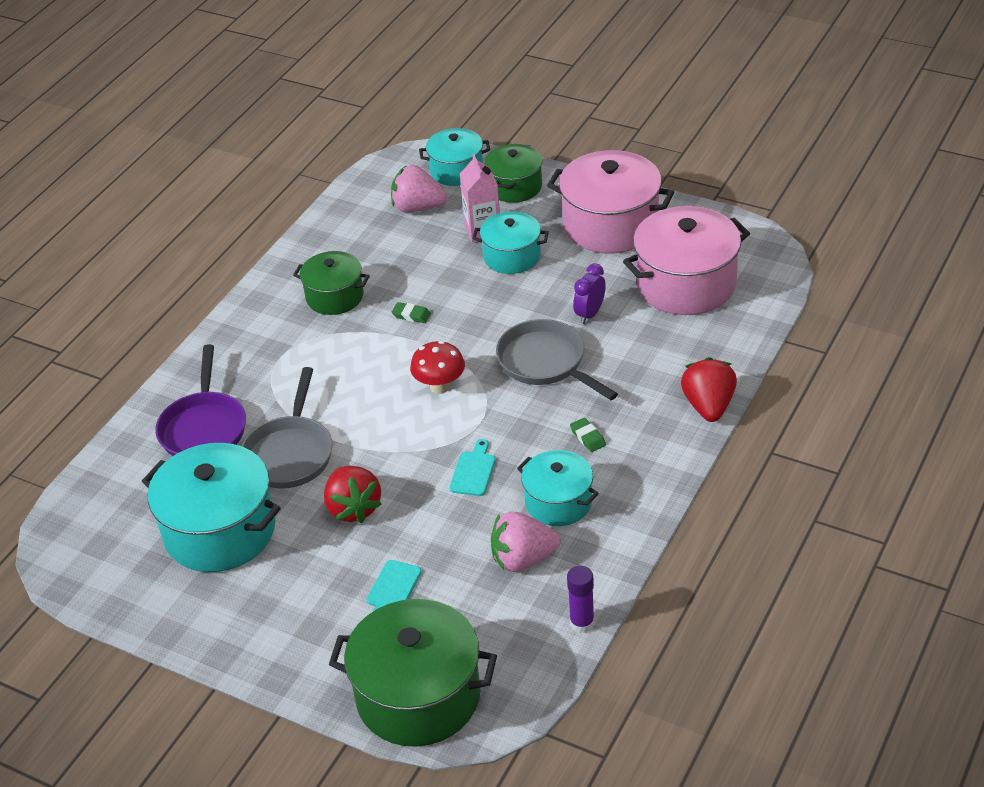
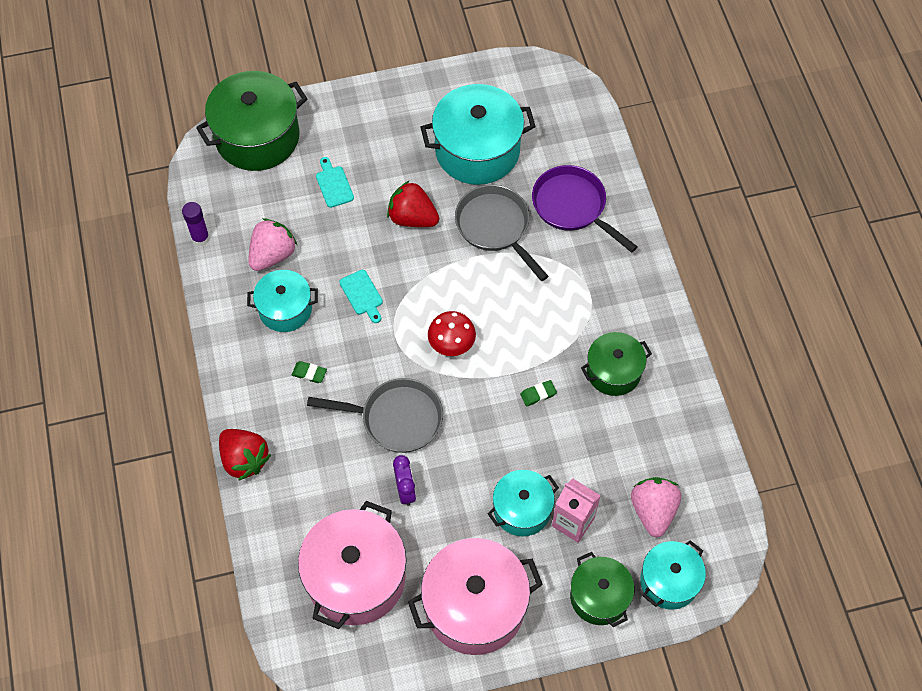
camera: 135 degrees right, 20 degrees up
(418, 208) = (653, 511): pink strawberry -> pink strawberry turned 60 degrees counterclockwise

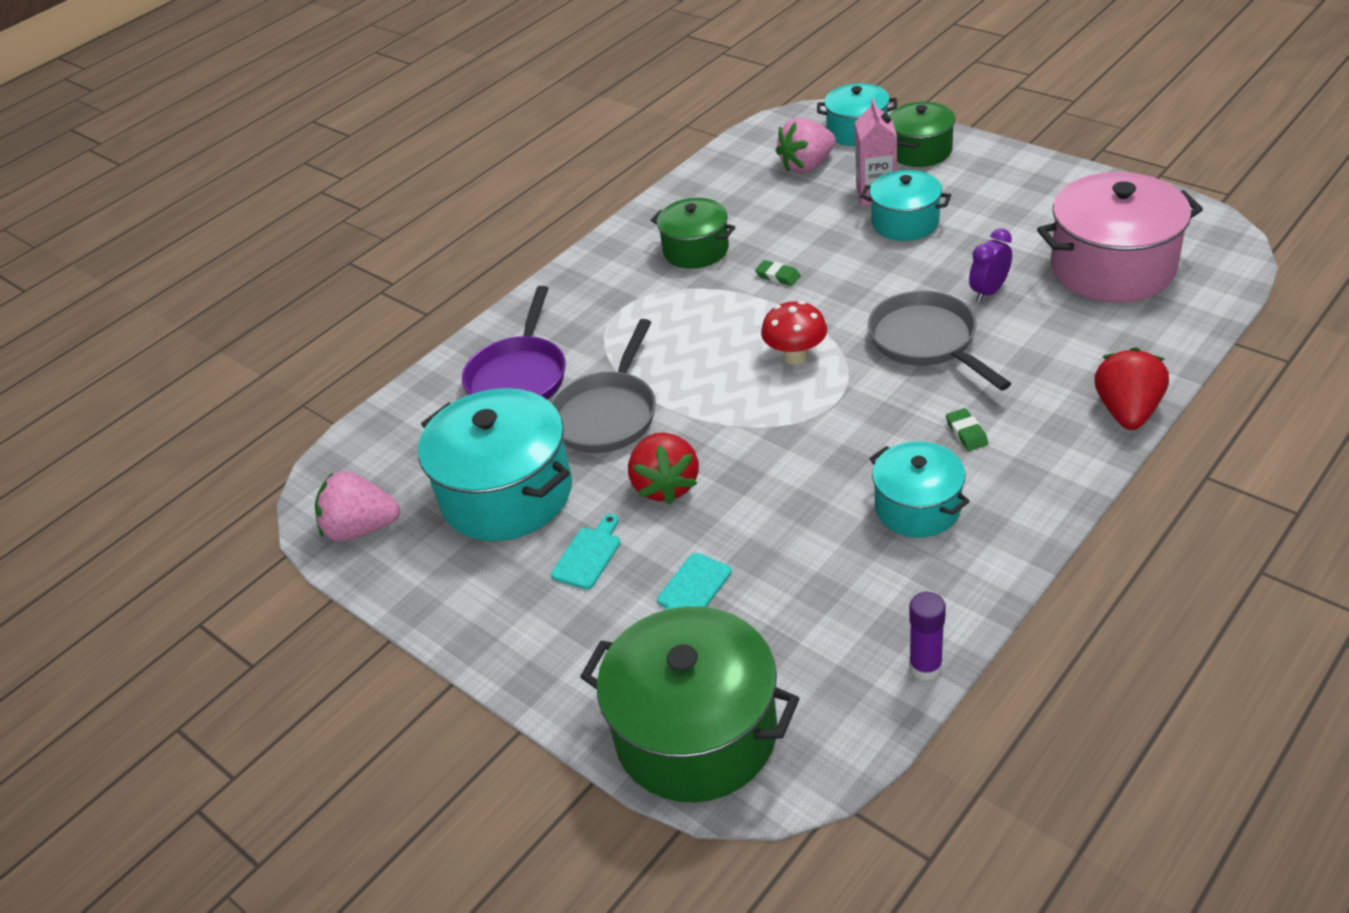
camera: 120 degrees left, 20 degrees down
(272, 255) = (861, 573): pink strawberry -> pink strawberry (361, 529)
(362, 295) = (818, 458): turquoise cutting board -> turquoise cutting board (588, 555)
(474, 606) = (1027, 197): pink pot -> none

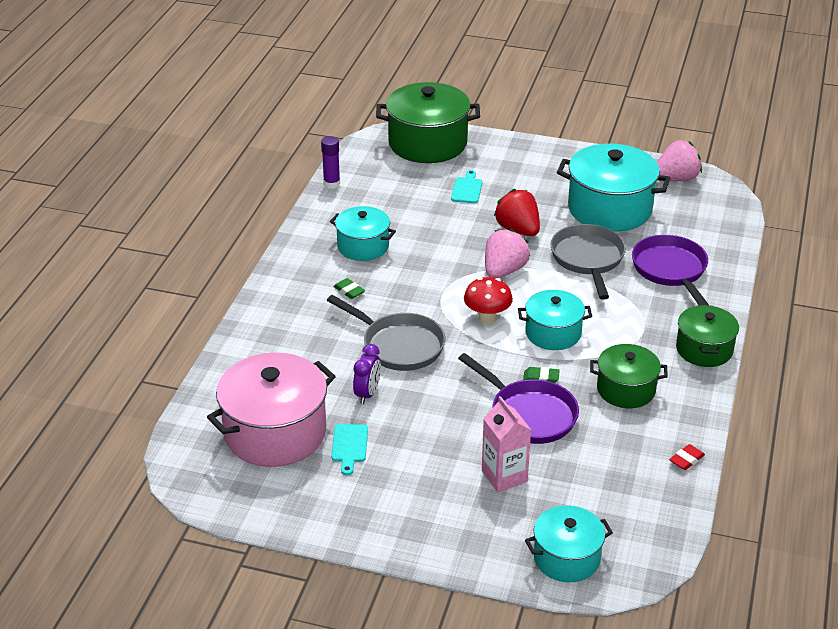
camera: 150 degrees right, 5 degrees down
(588, 555) = (535, 192): turquoise cutting board -> turquoise cutting board (349, 446)
(692, 183) = (686, 459): none -> red eraser
(807, 166) = (590, 500): pink strawberry -> pink strawberry (504, 271)
(816, 242) = (529, 414): none -> purple pan
(905, 223) = (462, 448): turquoise pot -> turquoise pot (553, 333)
(920, 151) = (487, 539): green pot -> green pot (704, 349)
(1127, 411) = (249, 322): red strawberry -> none

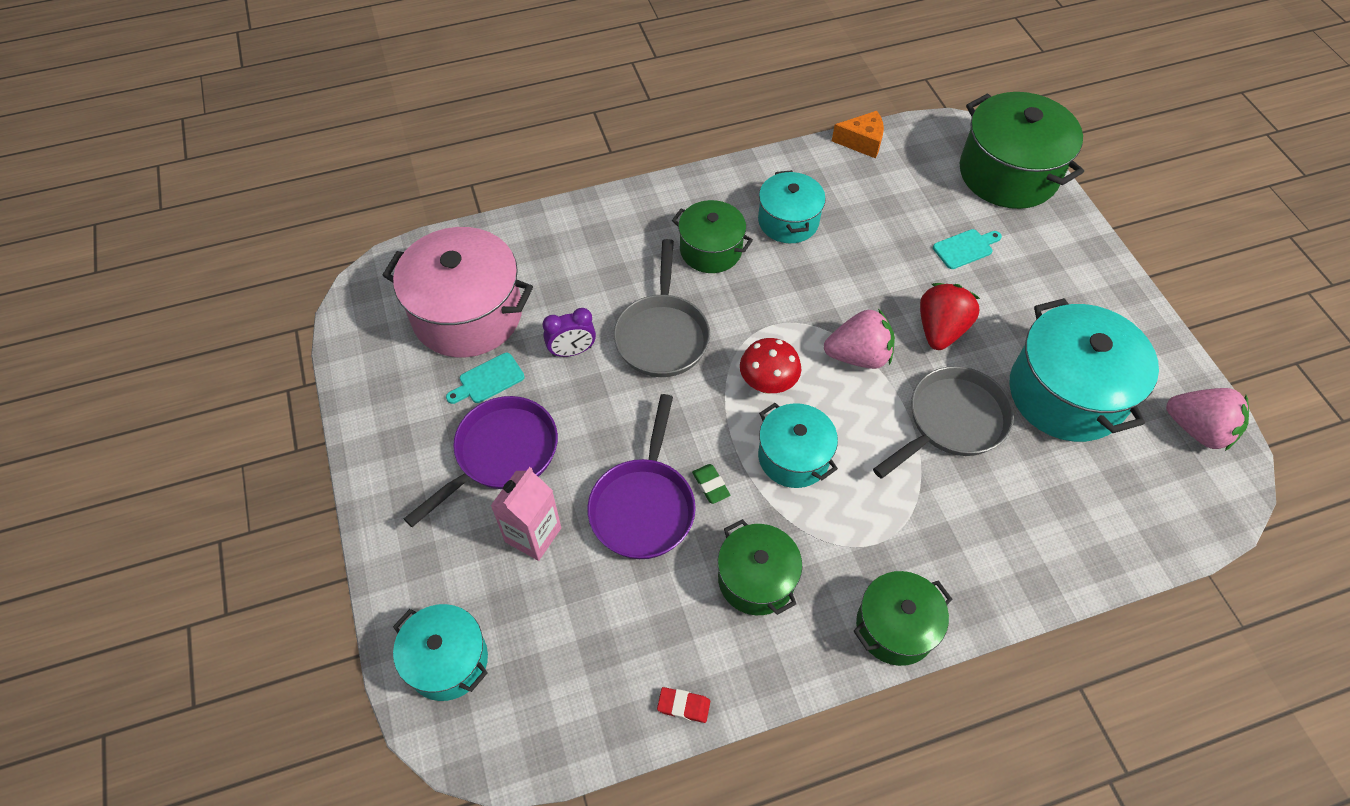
camera: 55 degrees right, 20 degrees up
(331, 184) = (862, 142): purple glue stick -> orange cheese
(349, 291) = (710, 250): green eraser -> green pot
(671, 271) = (1011, 516): purple pan -> purple pan (501, 454)

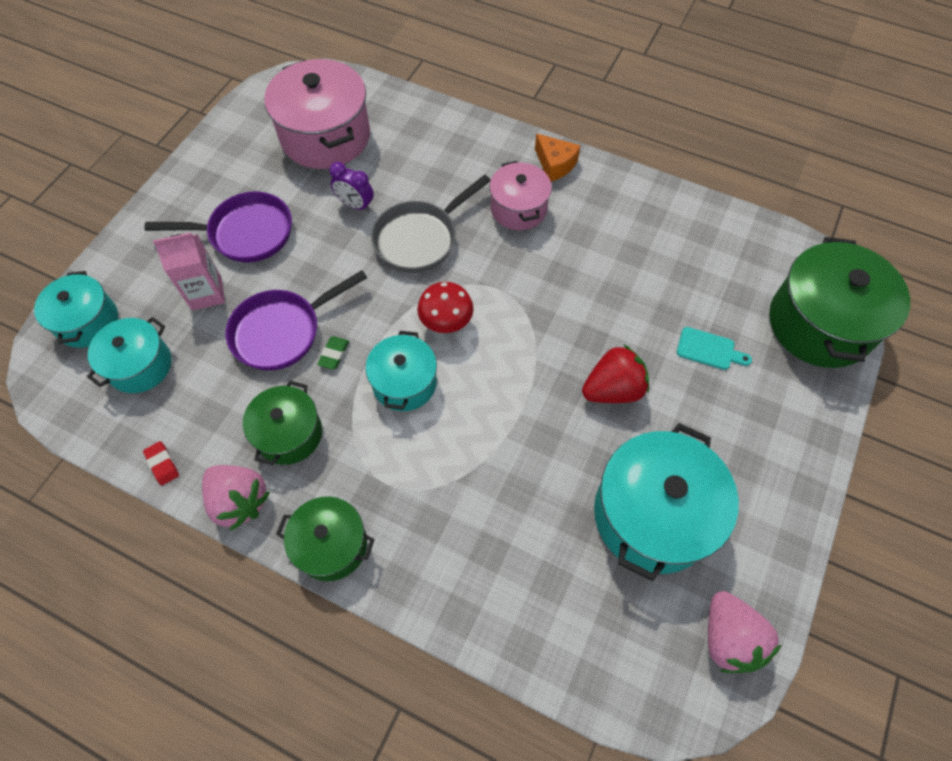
camera: 45 degrees right, 5 degrees up
(488, 380) = (290, 184): turquoise cutting board -> none
(710, 250) = (518, 208): green pot -> pink pot
(788, 221) = (596, 229): turquoise pot -> turquoise pot (140, 365)
(858, 356) = (530, 357): pink strawberry -> pink strawberry (240, 501)
(862, 142) = (725, 215): orange cheese -> orange cheese (555, 164)
(951, 422) = (538, 456): grey pan -> none

